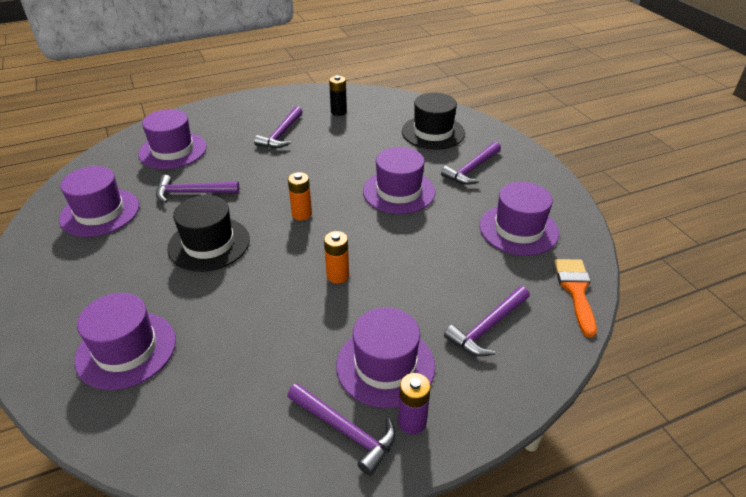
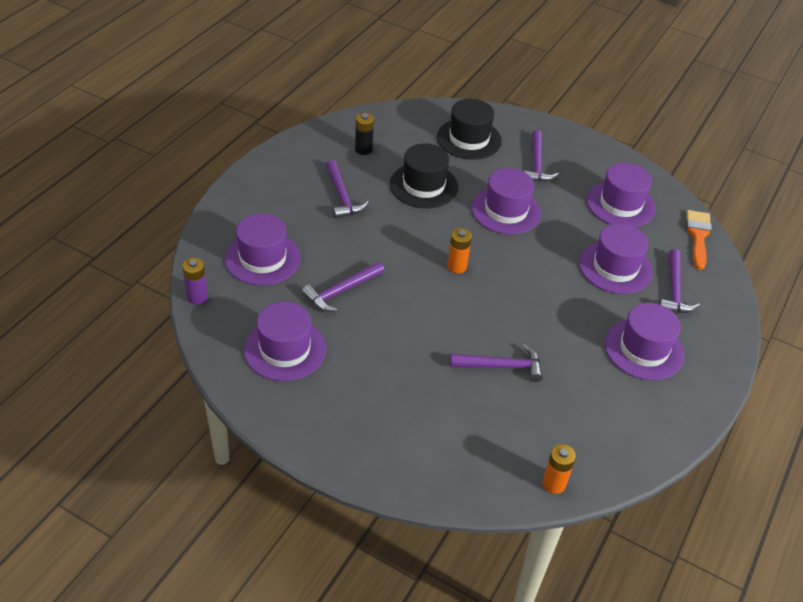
camera: 40 degrees left, 5 degrees up
(126, 349) = (469, 437): purple hat -> purple hat (615, 267)
(209, 244) = (418, 328): black hat -> black hat (423, 185)
(337, 275) = (543, 303): orange battery -> orange battery (554, 483)
(345, 431) = (666, 402): purple hammer -> purple hammer (501, 366)
(412, 422) = (695, 374): purple battery -> purple battery (197, 297)
(575, 290) = (698, 236): orange brush -> orange brush turned 45 degrees clockwise

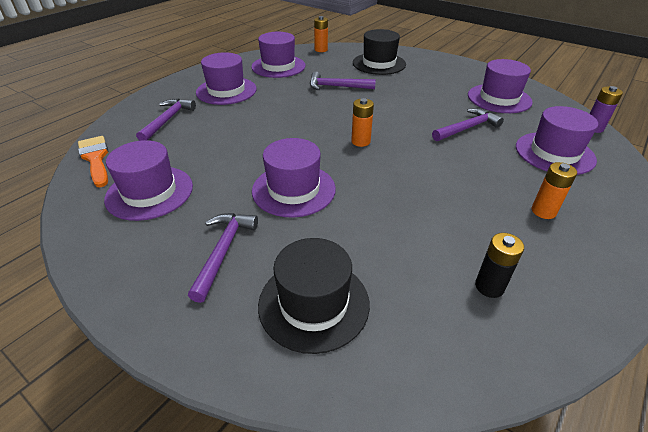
camera: 170 degrees left, 5 degrees down
(305, 198) = (543, 211): none -> orange battery
(342, 196) = (497, 212): purple hammer -> none
(423, 185) = (392, 223): black hat -> black hat (379, 64)
(615, 267) = (207, 136): purple hat -> purple hat (278, 66)
(698, 236) = (95, 158): orange brush -> orange brush turned 135 degrees clockwise

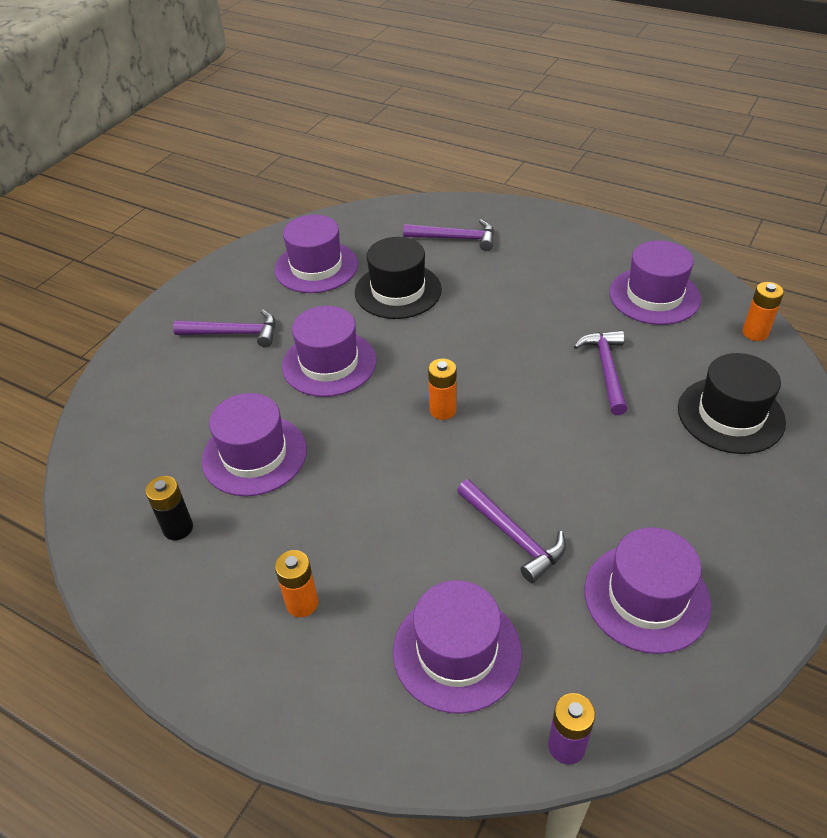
camera: 85 degrees right, 5 degrees up
(95, 158) = (368, 217): orange brush -> none
(226, 91) = (548, 264): purple hat -> purple hat (254, 455)
(313, 303) = (169, 400): black hat -> black hat (398, 291)

